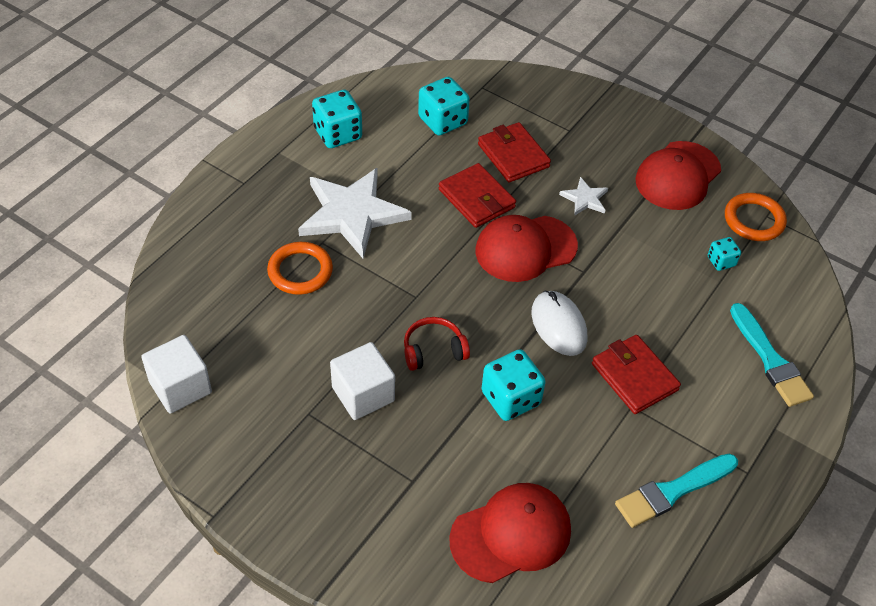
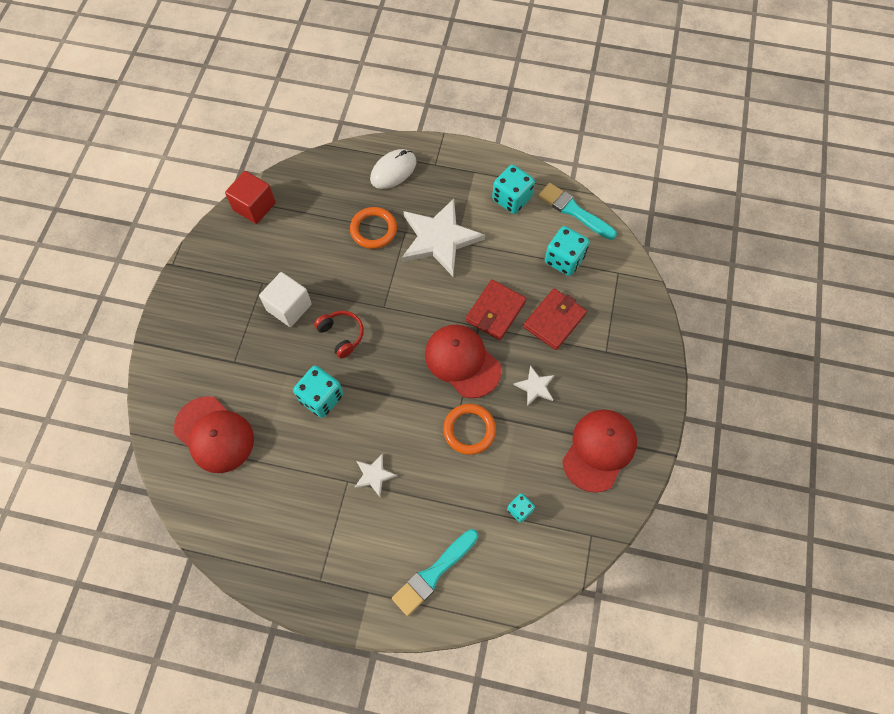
camera: 70 degrees right, 15 degrees up
(180, 387) = (254, 206): white cube -> red cube
(558, 325) = (399, 408): white mouse -> white mouse (393, 170)
(634, 377) = (374, 475): red wallet -> white star
(672, 491) = (284, 530): turquoise brush -> turquoise brush (574, 211)
(677, 176) = (599, 450): red cap -> red cap turned 105 degrees clockwise
(754, 220) = (580, 525): orange ring -> orange ring (469, 430)

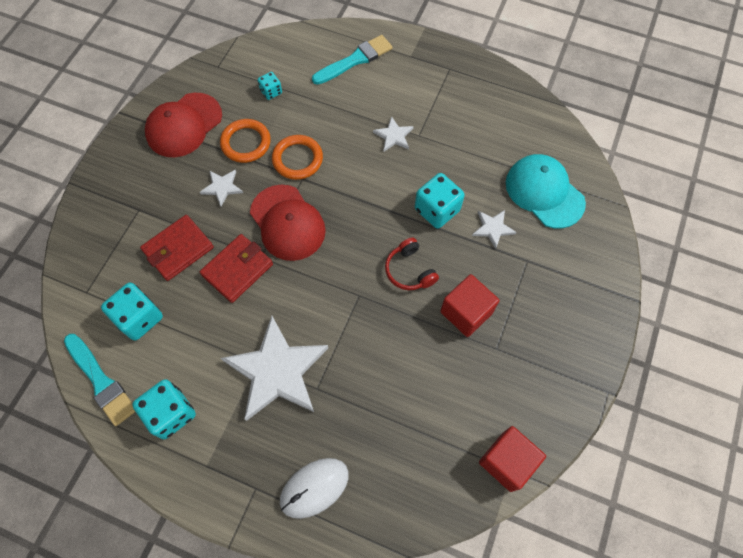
camera: 170 degrees left, 0 degrees up
(214, 434) = (544, 192): red cap -> turquoise cap
(266, 388) = (492, 228): none -> white star
(289, 307) = (466, 312): white cube -> red cube
(373, 230) = (355, 398): orange ring -> orange ring (246, 143)

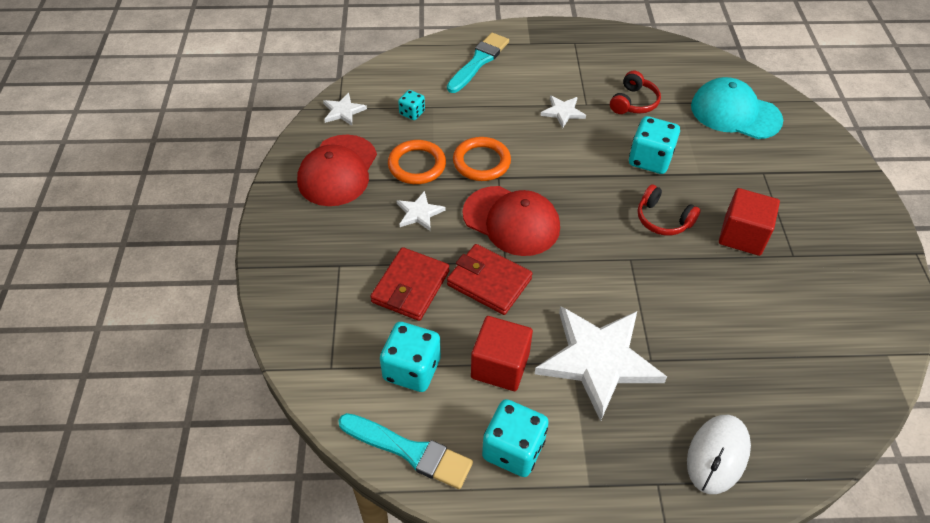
camera: 25 degrees left, 15 degrees down
(237, 269) = (489, 282): red wallet -> red wallet turned 75 degrees counterclockwise
(461, 148) = (634, 102): none -> red headphones
(492, 228) = (712, 157): white star -> white star (343, 111)
(507, 461) = (878, 348): red cube -> red cube (500, 366)

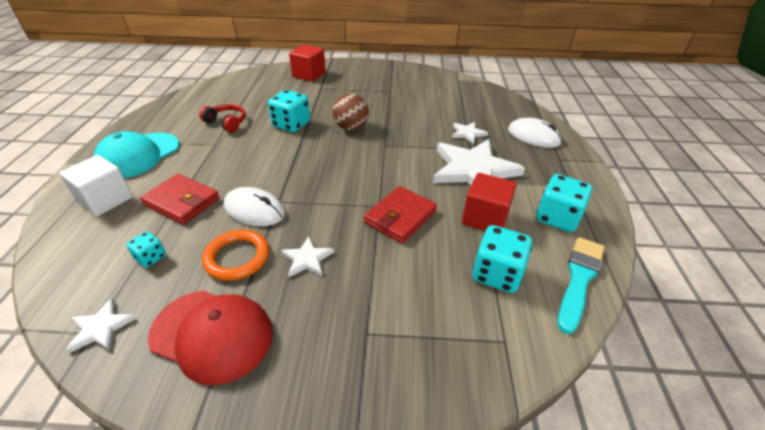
camera: 85 degrees left, 10 degrees down
(410, 287) = (402, 270): red wallet -> red wallet (182, 202)
(479, 61) = (106, 200): turquoise brush -> white cube
(481, 162) = (254, 210): orange ring -> white mouse
(511, 221) = (334, 198): red cap -> none
(563, 112) = (216, 157): white star -> white star (468, 133)
(663, 219) = (351, 128): red headphones -> brown ball
(735, 113) = (262, 88): turquoise cap -> turquoise cap (138, 155)
(742, 235) = (371, 103): red cube -> red cube (309, 75)

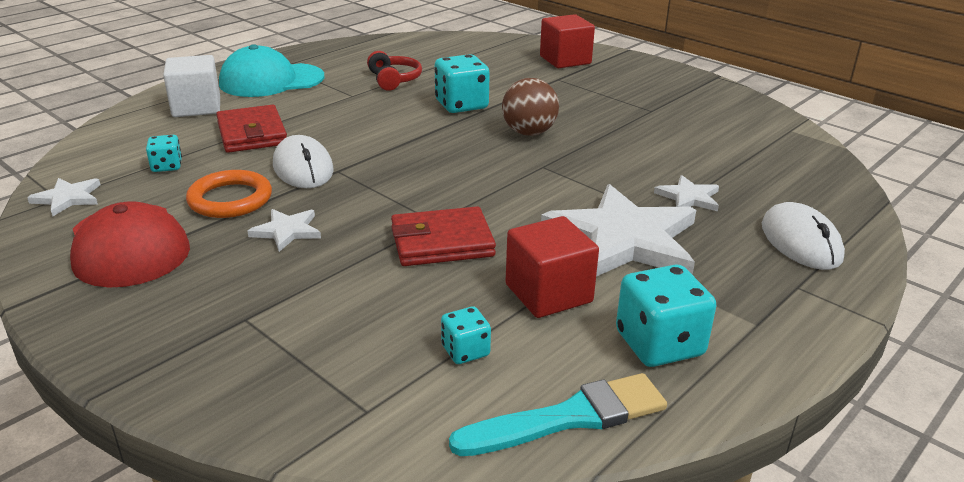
camera: 40 degrees right, 10 degrees down
(496, 274) = (465, 351): turquoise dice -> turquoise dice, size x0.55

